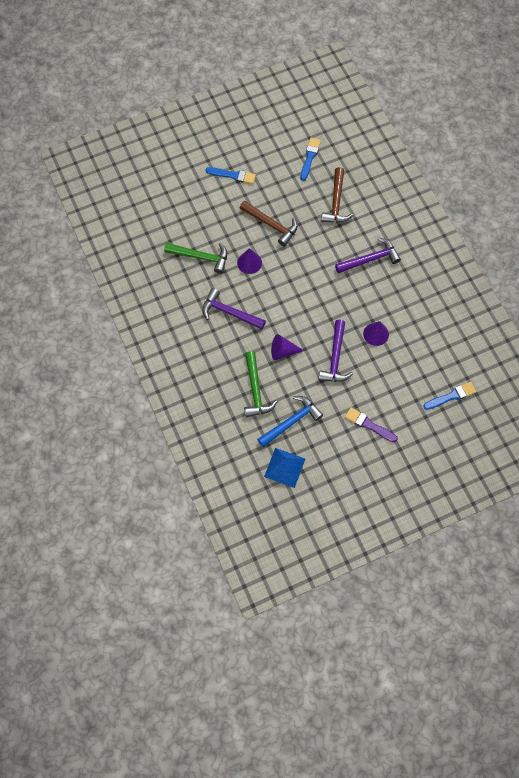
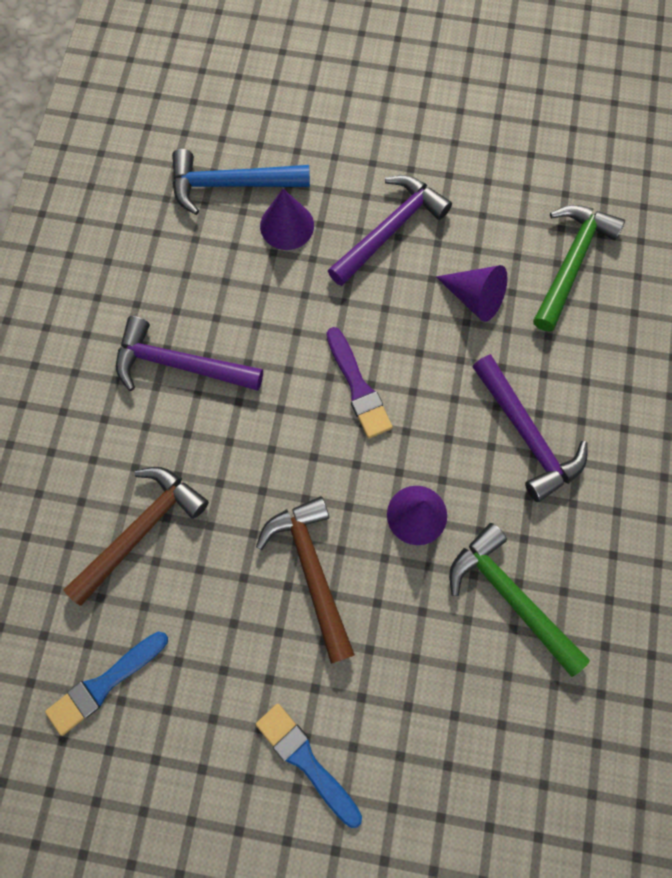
camera: 145 degrees left, 5 degrees up
(284, 467) = (603, 117): blue pyramid -> none
(291, 421) = (543, 176): blue hammer -> blue hammer (231, 185)
(369, 424) = (418, 97): purple brush -> purple brush (358, 387)
(451, 396) = (251, 60): blue brush -> none

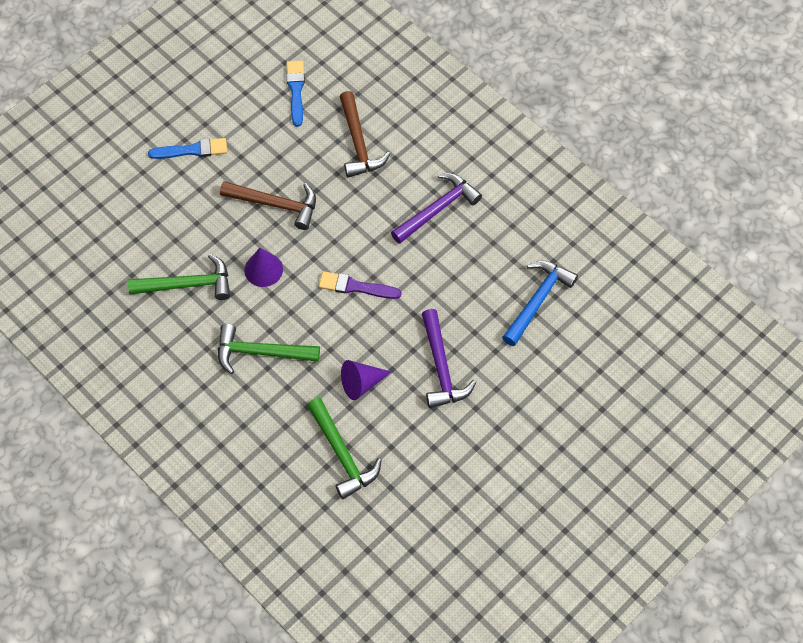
camera: 125 degrees right, 10 degrees down
(287, 225) = (486, 313): purple cone -> none
(527, 435) = (260, 352): purple hammer -> green hammer

